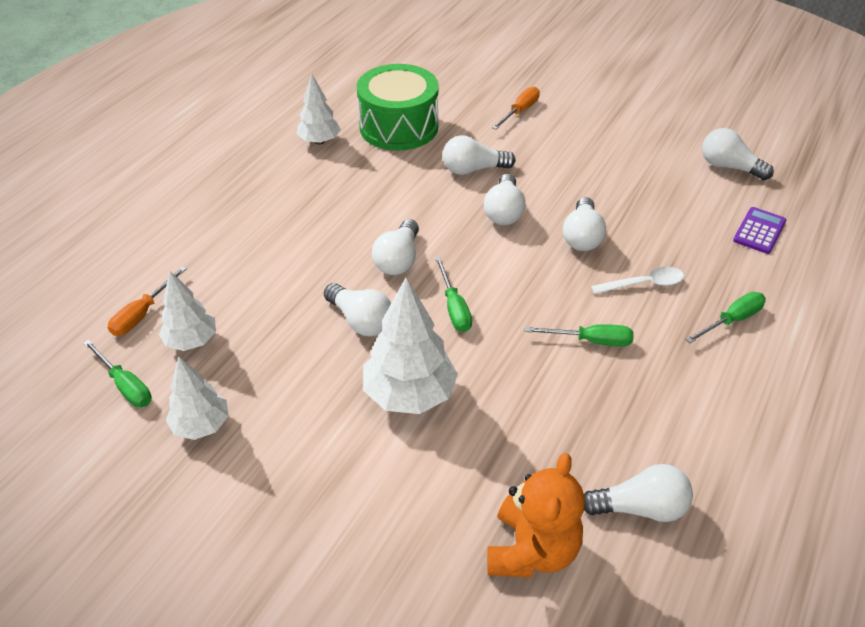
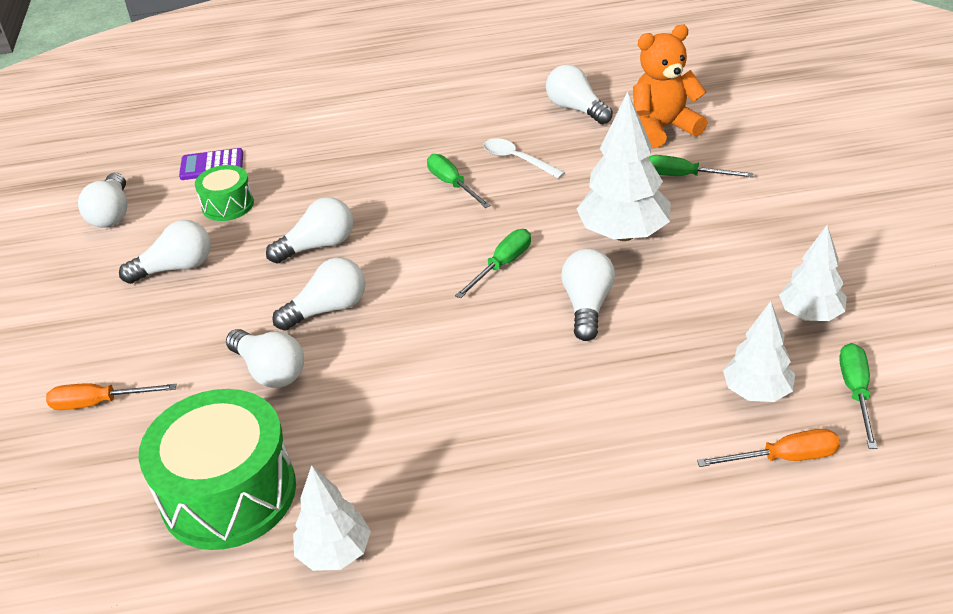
camera: 125 degrees left, 5 degrees down
(398, 260) = (482, 334): white light bulb -> white light bulb (176, 268)
(644, 284) = (351, 189): white spoon -> white spoon (517, 160)
(686, 218) = (228, 205): none -> green drum
(731, 320) = (351, 139): green screwdriver -> green screwdriver (684, 176)

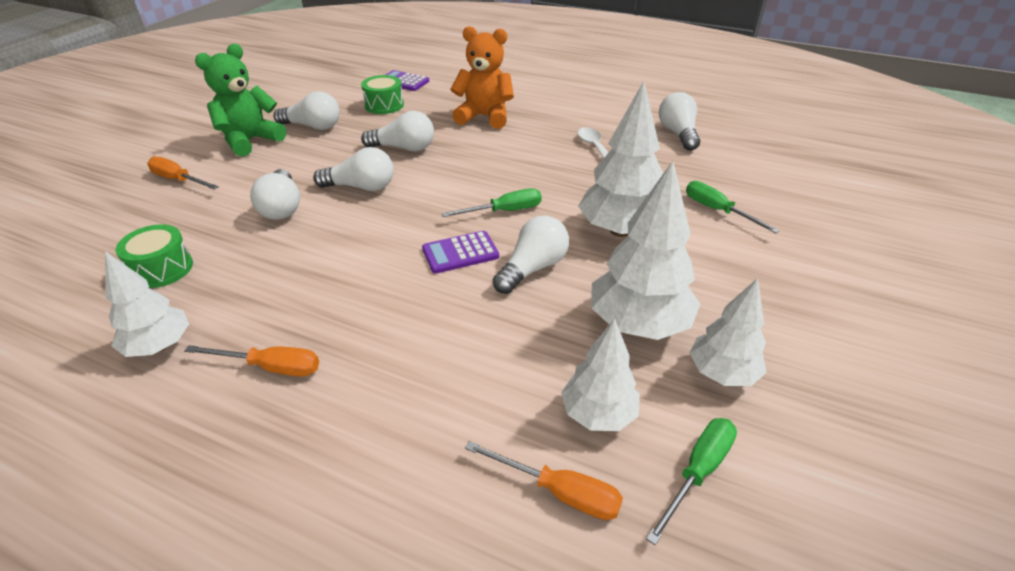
camera: 30 degrees right, 0 degrees up
(112, 214) = (321, 86): white light bulb -> none
(121, 319) = (250, 141): none -> green teddy bear
(229, 493) = (162, 269): green drum -> green drum, size x0.52
(452, 184) = (532, 147): green screwdriver -> none
(464, 508) = (270, 367): none -> orange screwdriver
(508, 325) = (460, 253): none -> purple calculator
(663, 128) = (736, 171): orange teddy bear -> orange teddy bear (484, 117)
(718, 308) = (638, 324): none -> white tree

